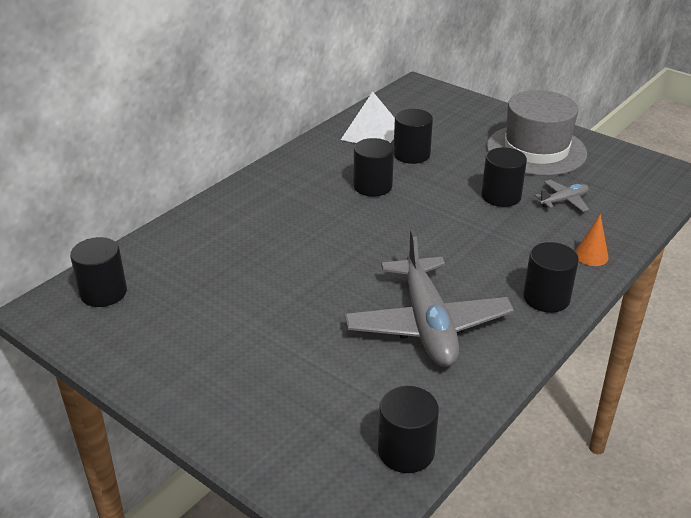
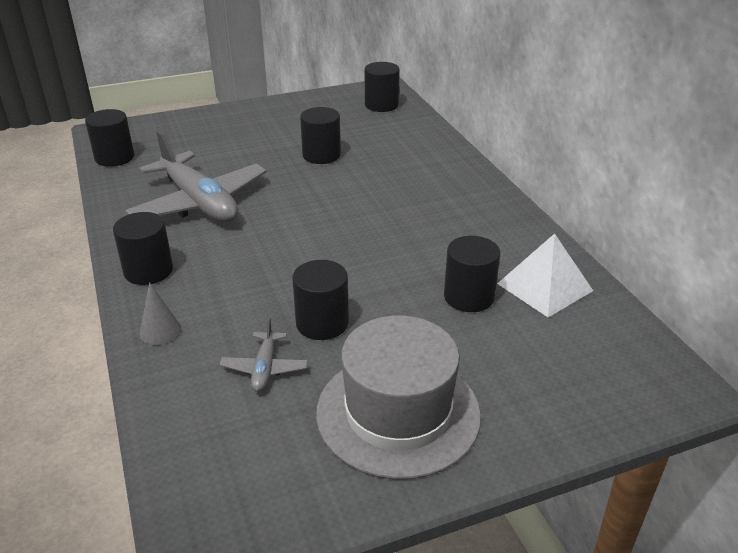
camera: 120 degrees right, 0 degrees up
(372, 186) = (421, 246): black cylinder -> black cylinder (321, 155)
(427, 324) = (199, 202): grey plane -> grey plane turned 150 degrees counterclockwise
(591, 255) = (160, 331): orange cone -> grey cone

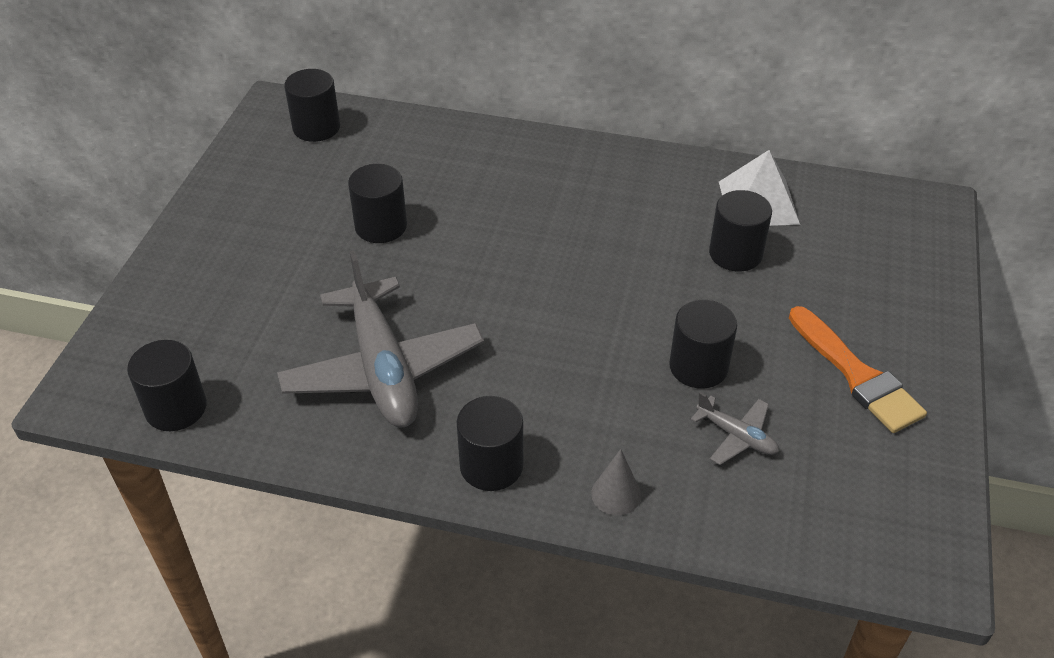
camera: 55 degrees left, 10 degrees up
(199, 202) = (383, 369): grey plane -> grey plane turned 75 degrees clockwise
(398, 413) = (857, 375): grey hat -> orange brush

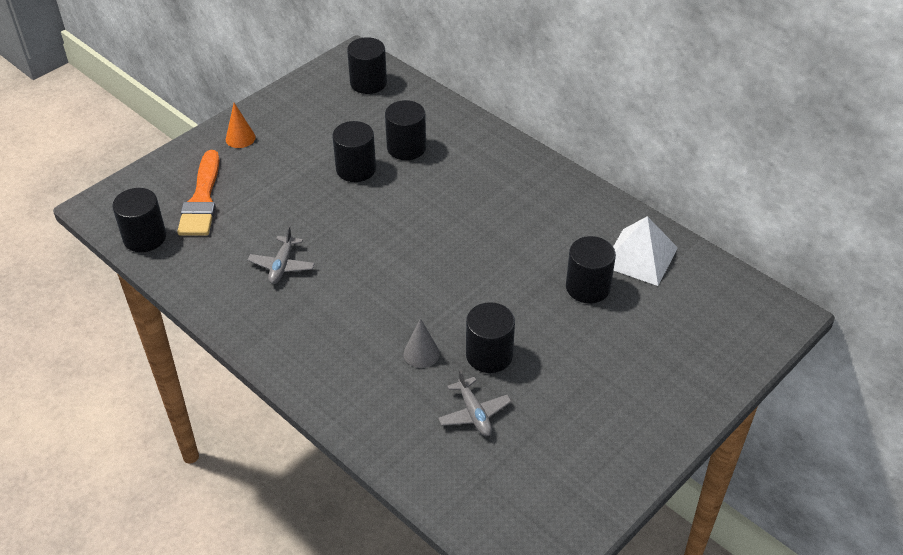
camera: 30 degrees right, 0 degrees up
(207, 243) = (240, 138): none -> orange cone
(383, 369) = (282, 265): grey plane -> grey plane, size x0.44
(491, 465) = (298, 357): black cylinder -> black cylinder (406, 148)
(616, 494) = (361, 412): grey cone -> grey cone (421, 353)
(857, 375) = (600, 412): orange brush -> orange brush (202, 199)

